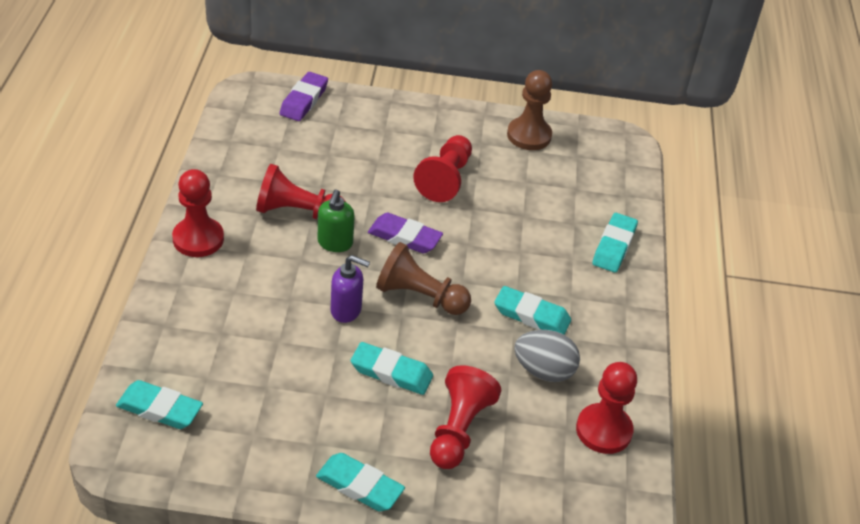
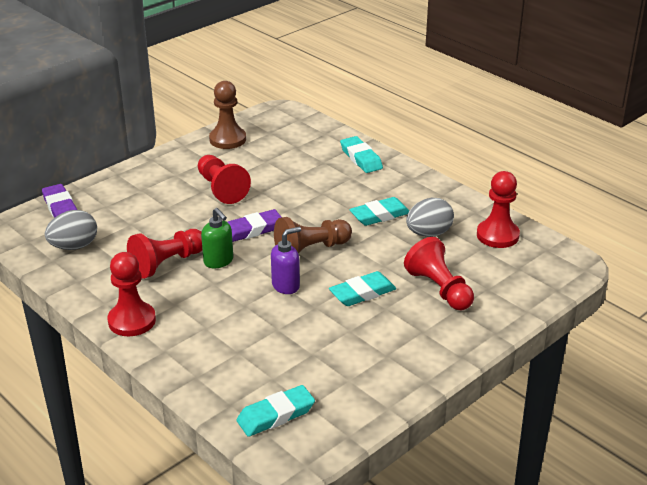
camera: 45 degrees left, 10 degrees down
(261, 141) = (74, 246): none -> grey egg
(359, 486) = (442, 352): turquoise eraser -> none

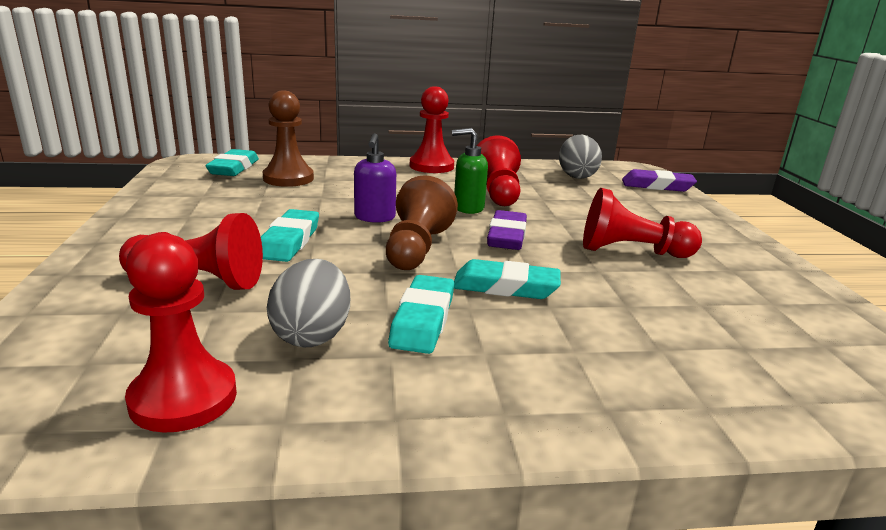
camera: 125 degrees right, 10 degrees down
(227, 139) = (803, 301): brown pawn -> brown pawn (288, 178)
(361, 158) = (644, 392): turquoise eraser -> turquoise eraser (505, 287)

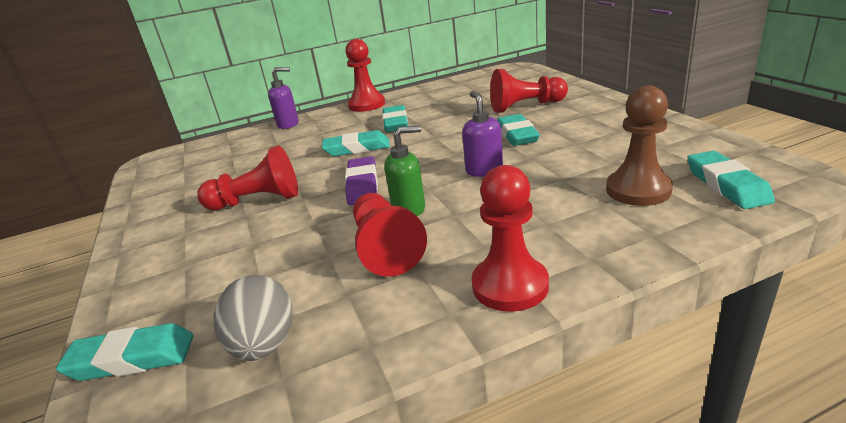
camera: 170 degrees right, 5 degrees up
(183, 398) = (462, 86): red pawn -> red pawn (367, 105)
(312, 335) = (440, 107): grey egg -> none
(416, 249) = (427, 155): brown pawn -> none
(657, 186) = (131, 358): purple eraser -> turquoise eraser
(664, 410) = (288, 124): none -> purple soap dispenser

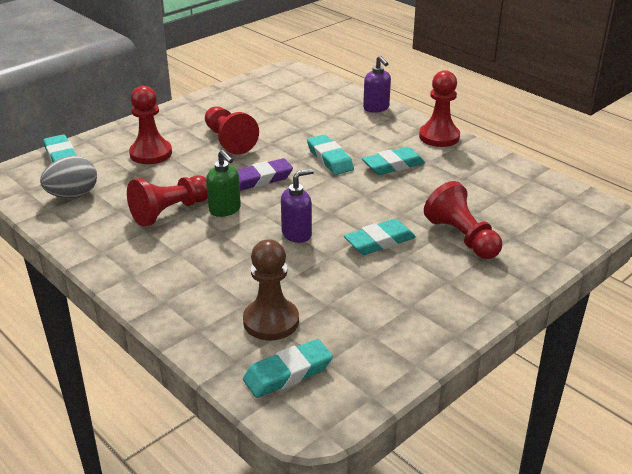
camera: 65 degrees right, 5 degrees up
(510, 285) = (129, 270): red pawn -> red pawn (151, 153)

